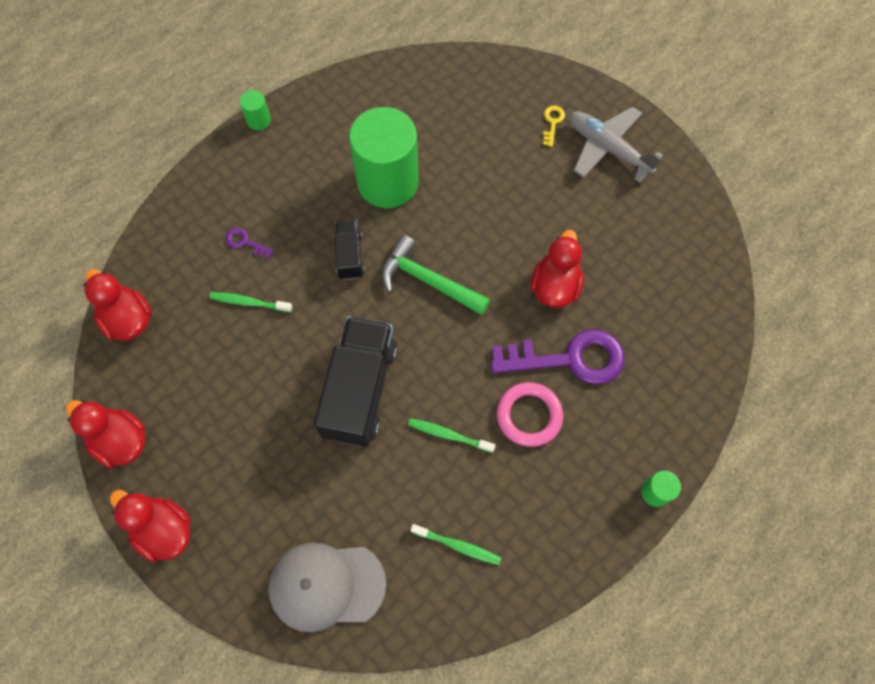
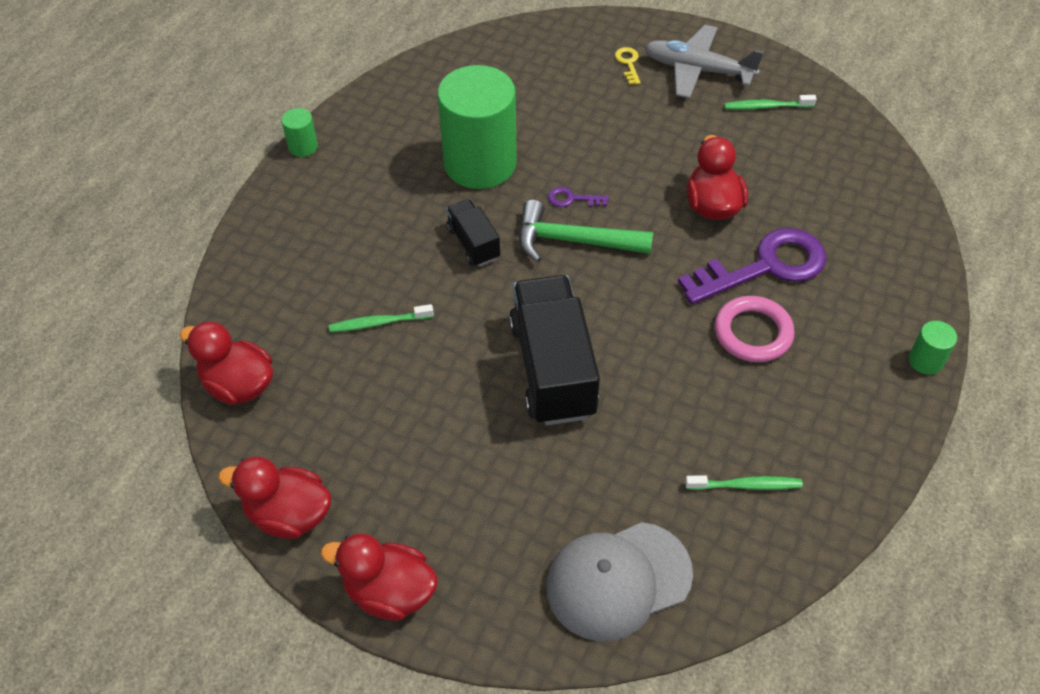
camera: 20 degrees left, 15 degrees down
(245, 242) = (345, 266): purple key -> purple key (572, 199)
(448, 435) = (676, 380): green toothbrush -> green toothbrush (766, 107)

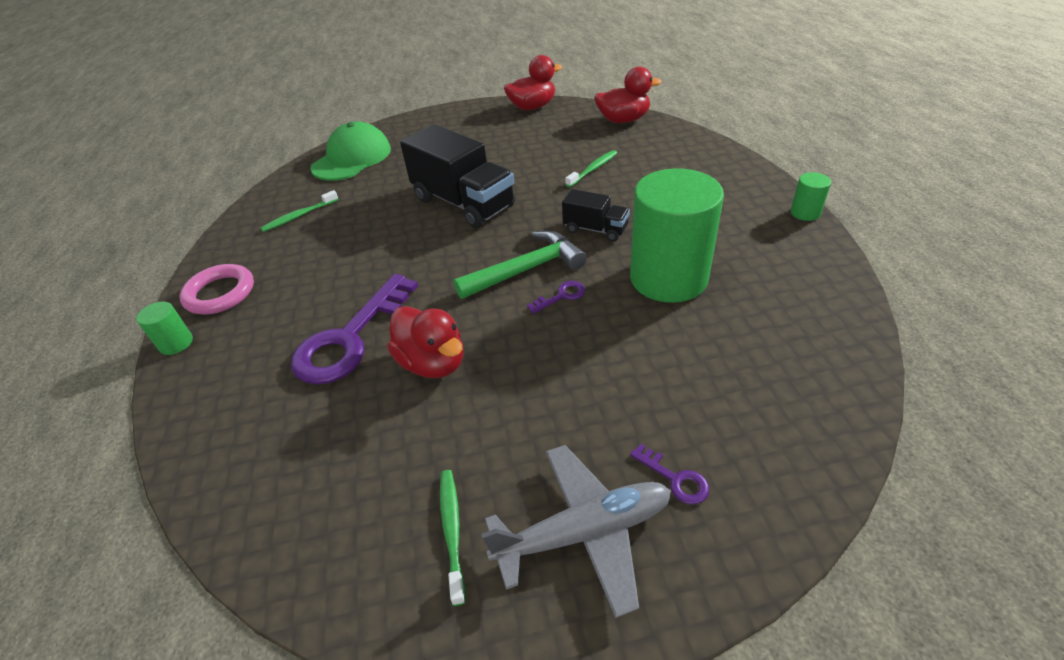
camera: 145 degrees right, 10 degrees down
(389, 592) = (458, 113): red duck -> none
(618, 580) = (352, 158): grey cap -> green cap
(628, 63) = (675, 478): yellow key -> purple key
(753, 333) = (335, 288): pink ring -> pink ring (220, 293)
(766, 107) = (452, 530): green toothbrush -> green toothbrush turned 60 degrees counterclockwise

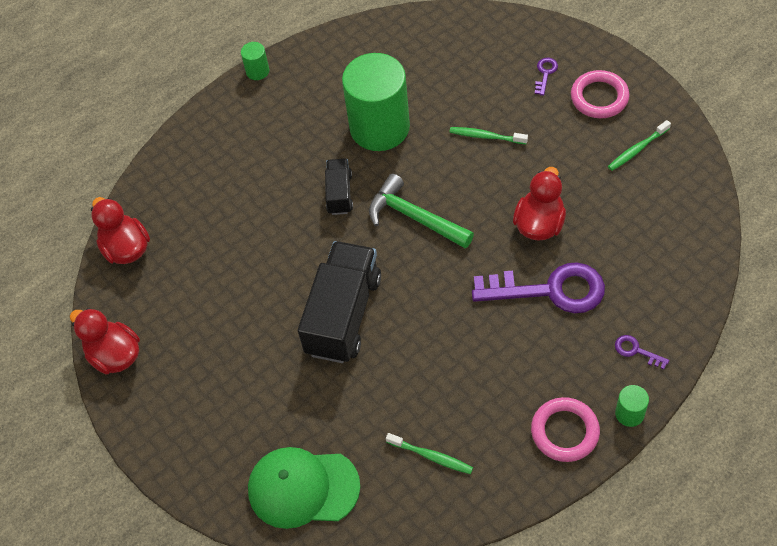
camera: 115 degrees left, 15 degrees up
(561, 296) = (433, 181): purple key -> purple key (636, 351)
(584, 532) = (599, 97): grey plane -> pink ring
(593, 169) = (241, 234): green toothbrush -> green toothbrush (486, 136)

